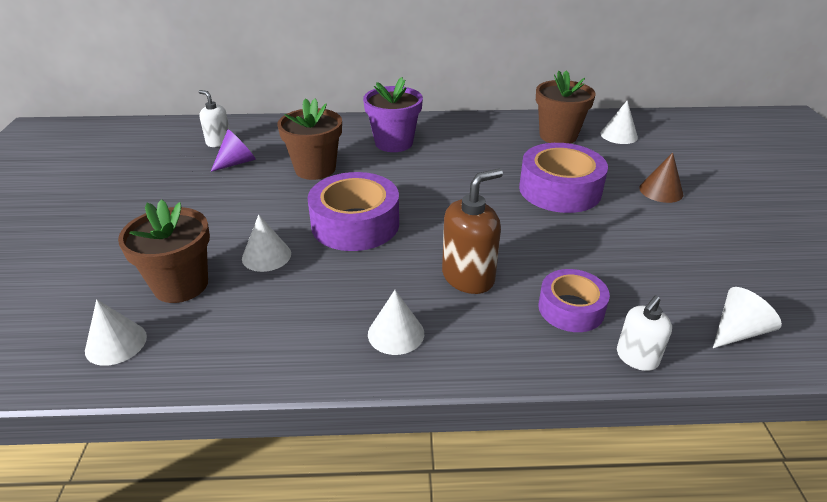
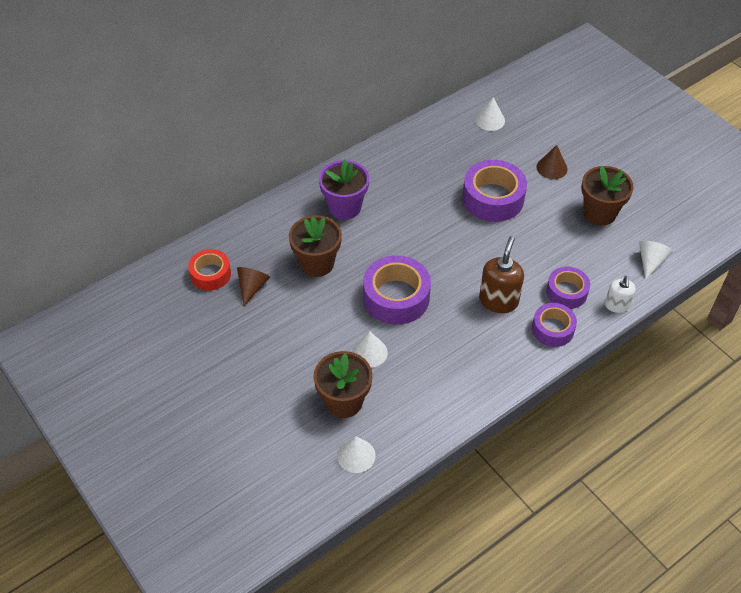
camera: 35 degrees left, 15 degrees up
(218, 142) = (210, 274): white soap dispenser -> red tape
(237, 162) = (252, 287): purple cone -> brown cone
(396, 333) = (495, 360): white cone -> none
(510, 339) = (552, 329): none -> purple tape
(558, 136) = (451, 141): brown flower pot -> brown flower pot (599, 213)

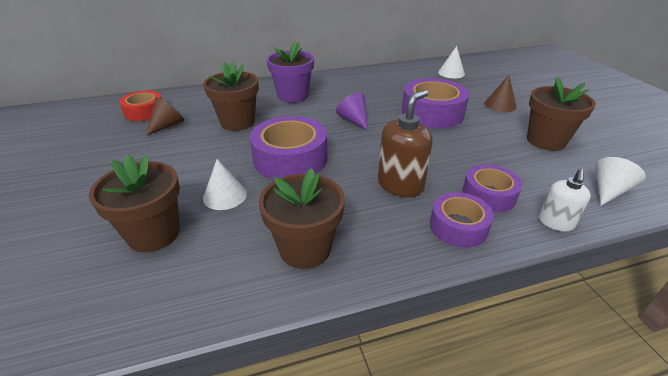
camera: 20 degrees right, 15 degrees down
(356, 455) = (106, 301): white cone -> none
(425, 230) = (353, 120): none -> purple cone
(457, 380) = (305, 249): none -> brown flower pot

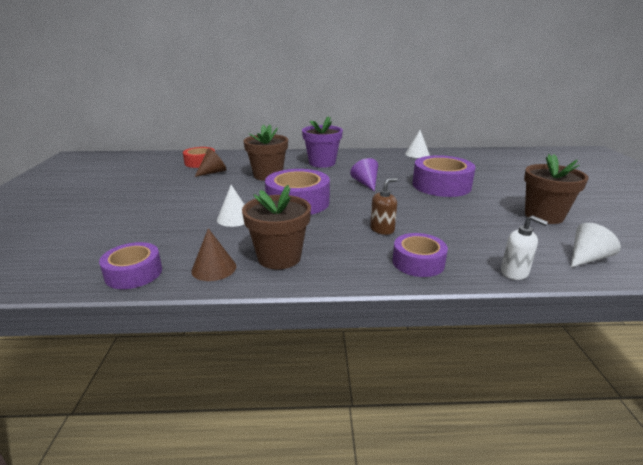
camera: 15 degrees right, 10 degrees down
(154, 234) = (172, 233): brown flower pot -> none
(400, 185) = (382, 229): brown soap dispenser -> brown soap dispenser, size x0.62
(451, 73) = (477, 159): white cone -> white cone (417, 154)
(488, 195) = (460, 246): purple tape -> purple tape (134, 273)
(500, 105) = (513, 186): brown cone -> brown cone (214, 268)
(555, 223) = (514, 272): white soap dispenser -> white soap dispenser turned 90 degrees counterclockwise

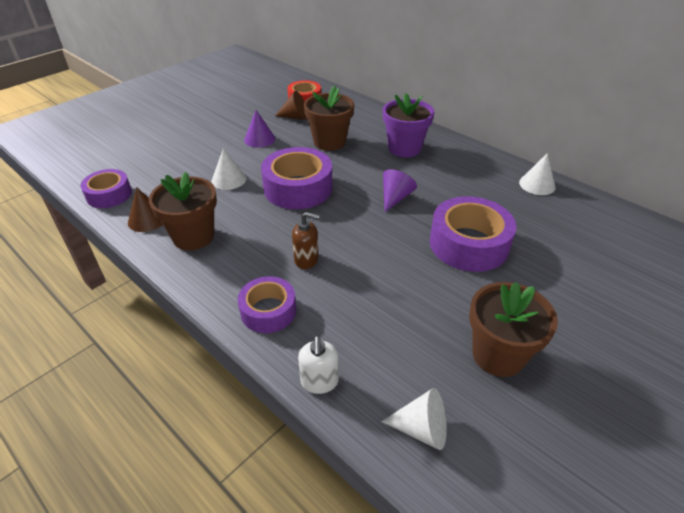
camera: 45 degrees right, 15 degrees up
(210, 191) = (259, 139): none -> purple cone

